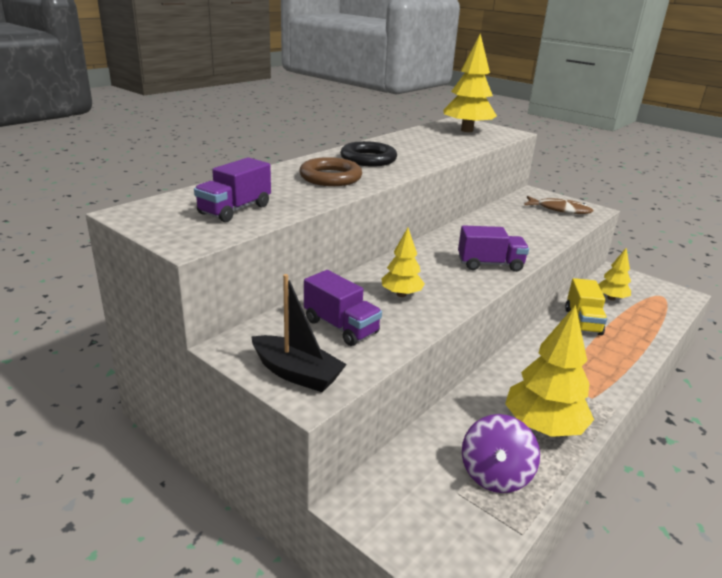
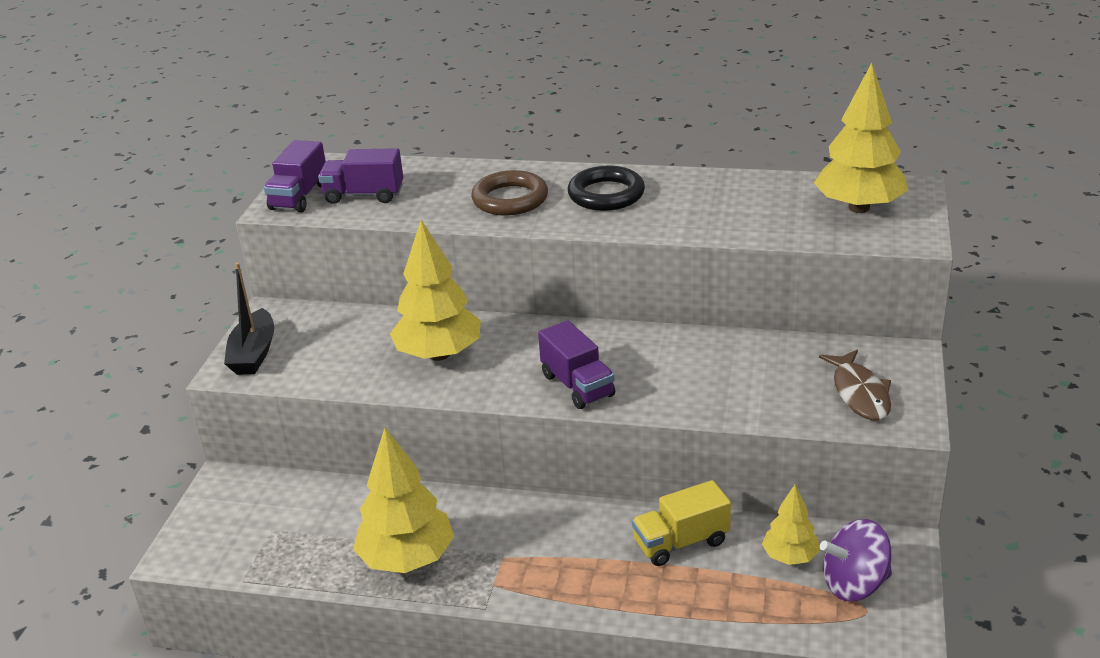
camera: 65 degrees right, 5 degrees up
(341, 327) = (344, 346): purple truck -> purple truck (299, 197)
(401, 294) = (439, 354): yellow tree -> yellow tree, size x1.79
(495, 474) = (309, 545): purple spinning top -> purple spinning top (854, 584)

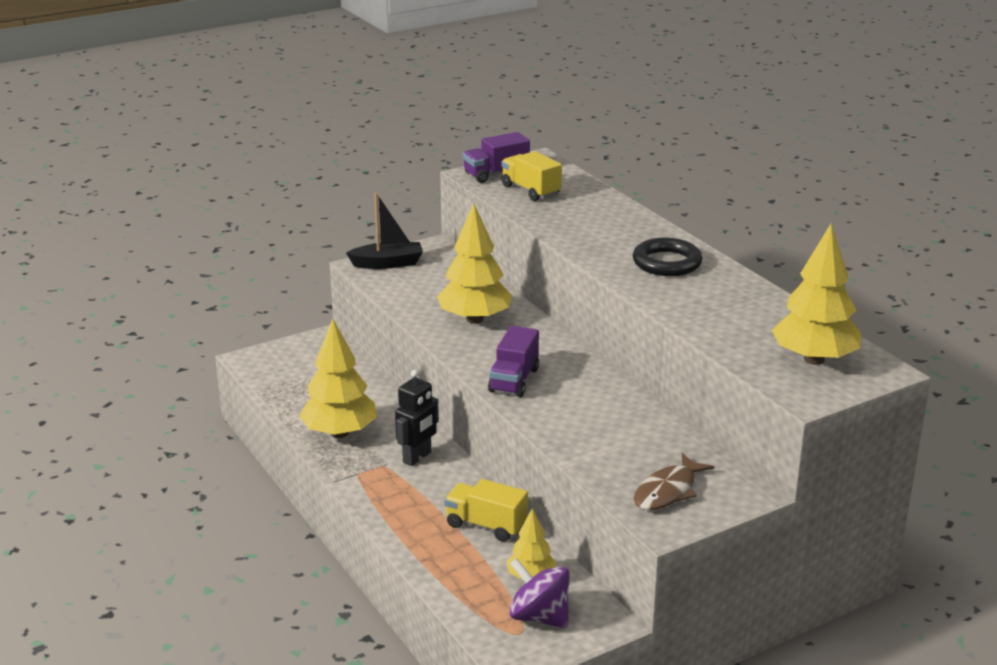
camera: 45 degrees right, 5 degrees down
(254, 354) = (387, 263): black boat -> black boat turned 150 degrees counterclockwise
(364, 195) = (531, 191): purple truck -> yellow truck
(510, 199) = (604, 235): brown ring -> none
(519, 528) = (417, 457): none -> black robot

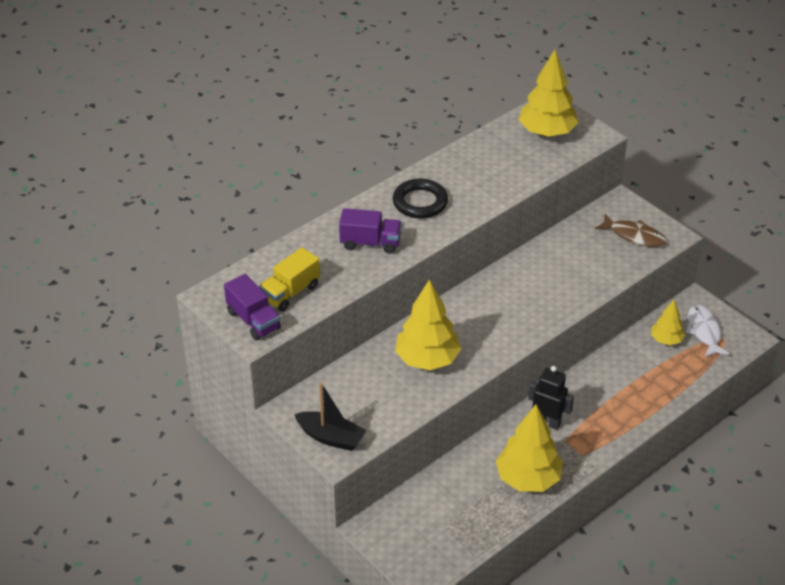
camera: 100 degrees left, 15 degrees up
(387, 263) = (331, 437): black boat -> black boat turned 135 degrees clockwise
(486, 525) = (619, 369): yellow truck -> none
(514, 380) = (520, 323): purple truck -> purple truck (370, 243)
(539, 617) = (704, 331): purple spinning top -> white fish

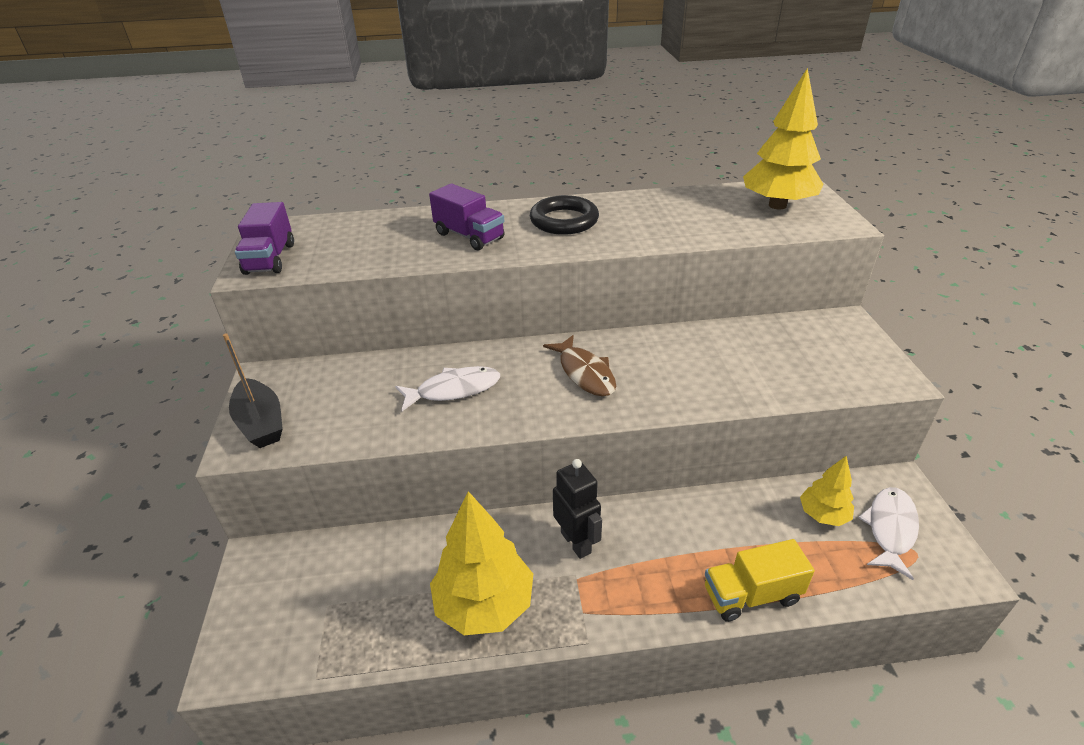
camera: 35 degrees right, 5 degrees down
(290, 292) = (337, 249): yellow truck -> yellow truck (751, 595)
(427, 359) = (453, 390): yellow tree -> white fish
(634, 236) = (837, 360): brown fish -> brown fish (585, 373)

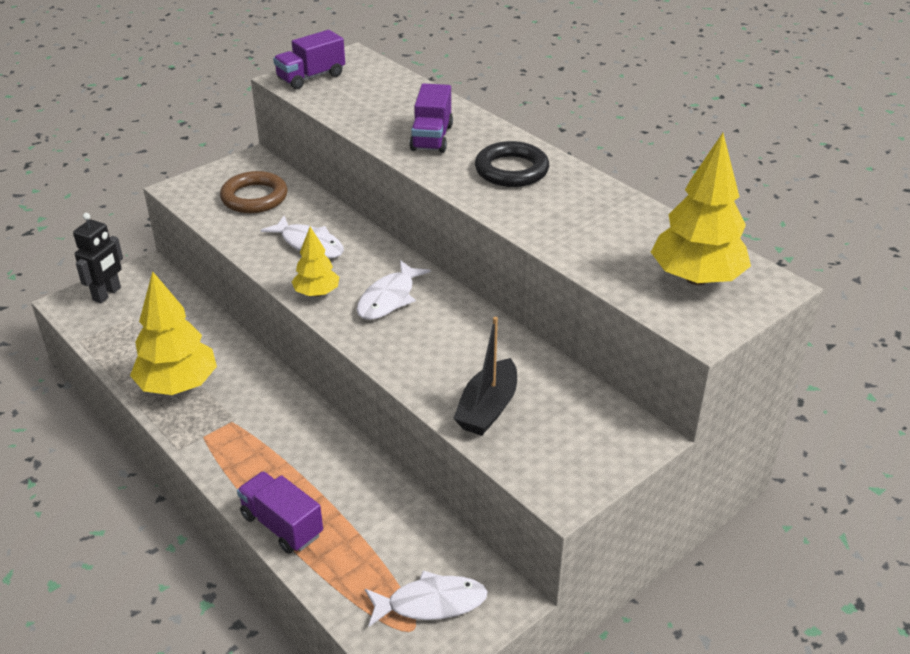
camera: 55 degrees right, 0 degrees up
(261, 423) = (206, 184): black boat -> black boat (487, 408)
(331, 397) = (254, 197): none -> brown ring
(576, 542) = (267, 407): black robot -> black robot (107, 294)
(585, 373) = (389, 298): brown fish -> white fish
(751, 595) = (282, 525): yellow truck -> purple truck
(823, 515) = (413, 549): yellow tree -> yellow tree (316, 293)

